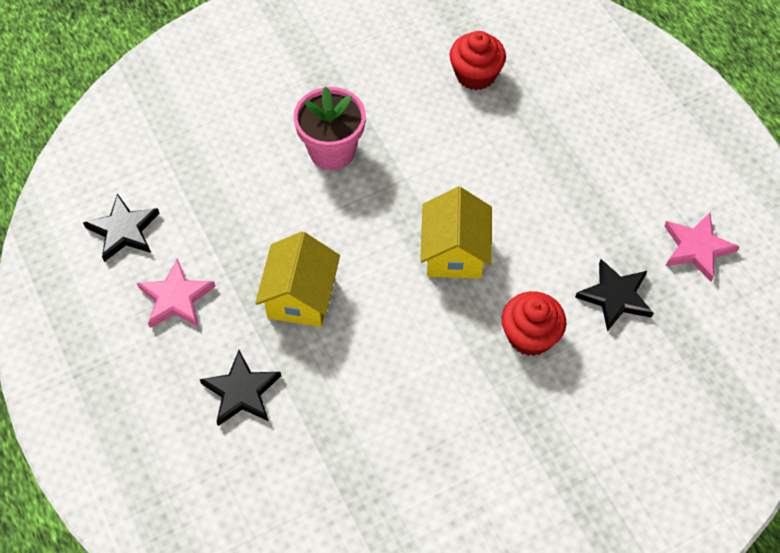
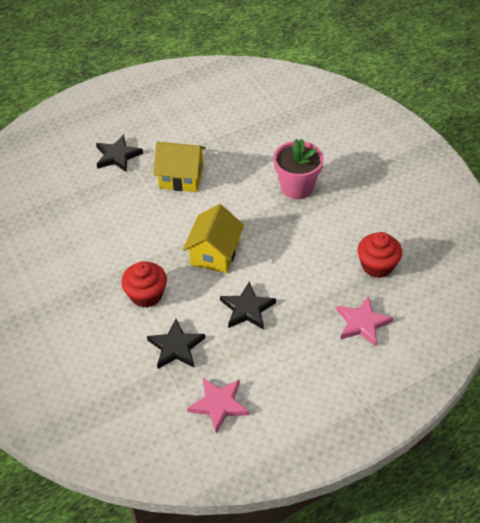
camera: 90 degrees right, 10 degrees down
(123, 230) = (230, 98): black star -> black star (247, 309)
(176, 298) = (182, 124): pink star -> pink star (362, 323)
(454, 252) = (214, 254): yellow house -> yellow house turned 75 degrees counterclockwise

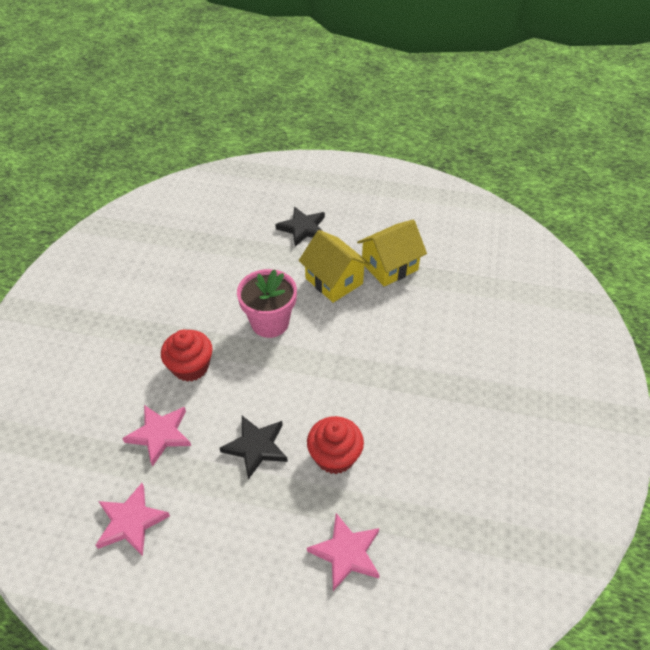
camera: 40 degrees right, 0 degrees up
(176, 347) = (160, 434): black star -> pink star
(214, 254) = (286, 371): yellow house -> yellow house (389, 266)
(297, 187) = (430, 360): pink flower pot -> pink flower pot (270, 323)
(377, 266) = (427, 502): red cupcake -> red cupcake (334, 456)

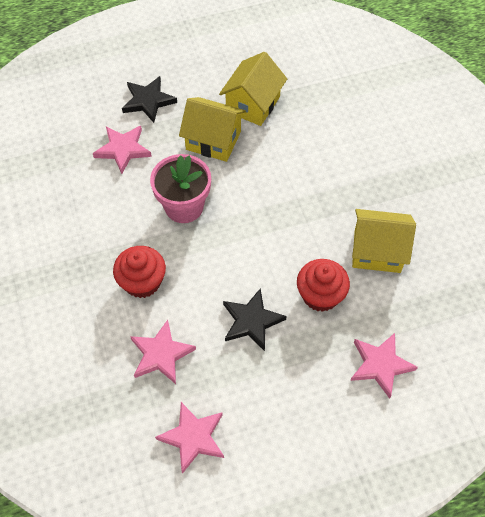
camera: 30 degrees left, 10 degrees up
(254, 257) = (123, 149): none -> pink star
(417, 443) = (377, 251): none -> yellow house

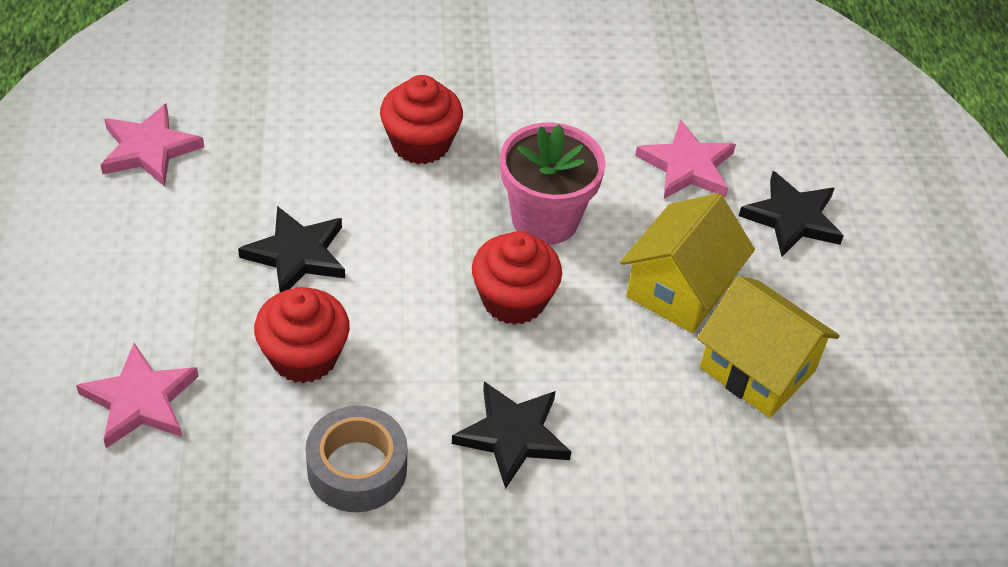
camera: 100 degrees right, 10 degrees down
(161, 354) = (291, 141): pink star -> none
(246, 209) = (513, 300): none -> red cupcake
(330, 192) = (513, 436): none -> black star
(377, 251) = (357, 468): yellow house -> grey tape

